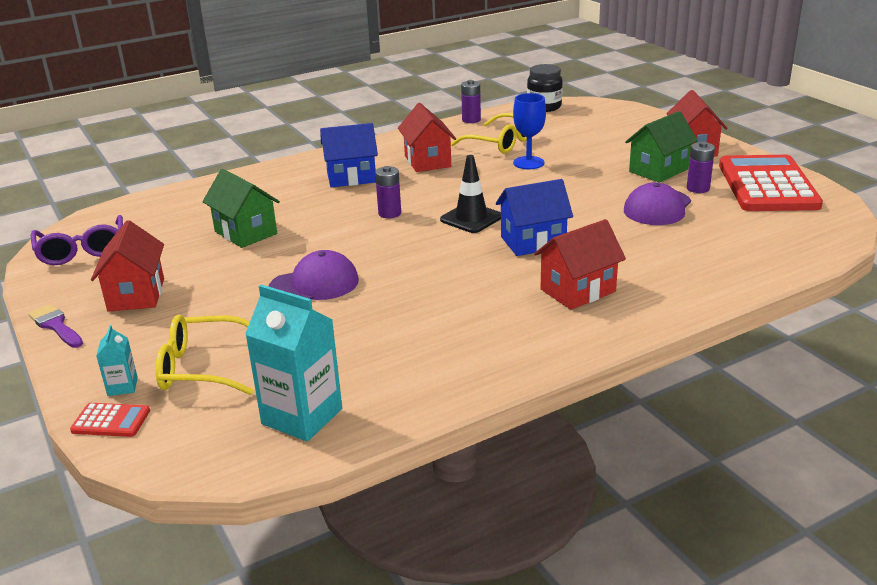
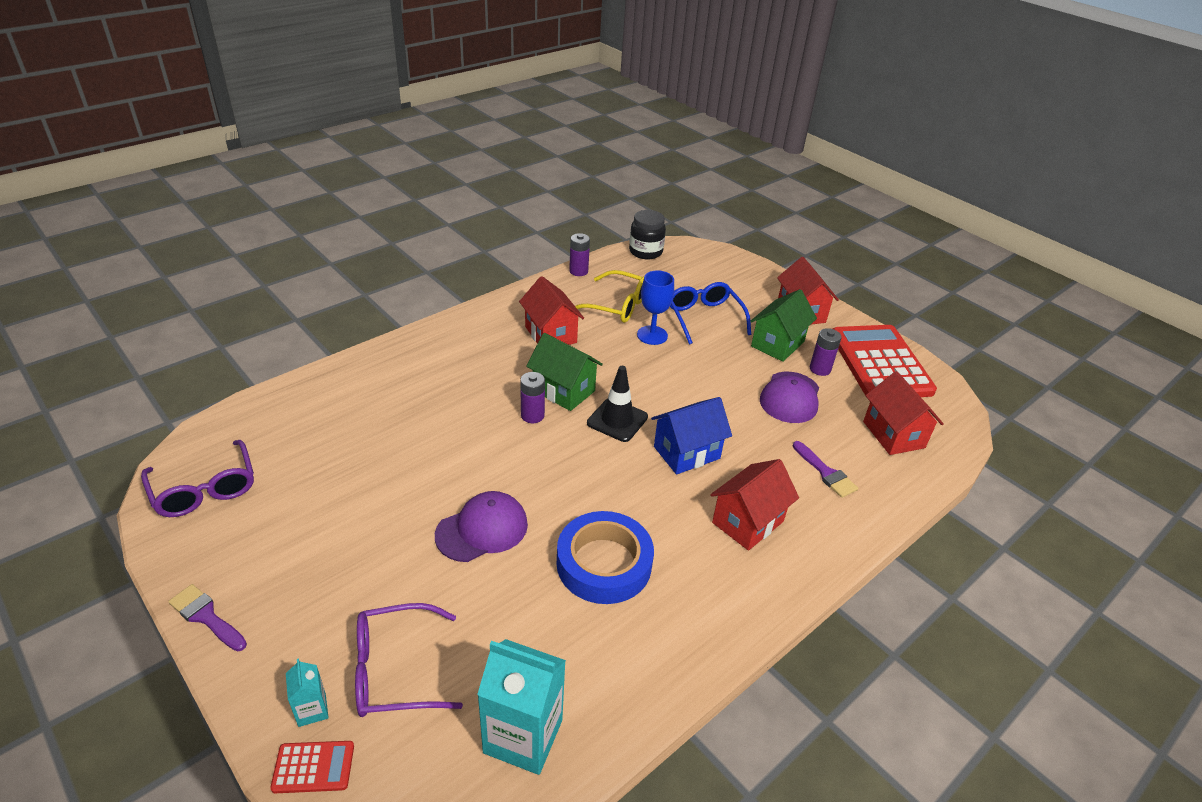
camera: 15 degrees left, 10 degrees up
(136, 295) = (288, 559): red house -> red house (893, 434)
(202, 367) = (395, 670): yellow glasses -> purple glasses
(245, 232) = (386, 452): green house -> green house (563, 391)
(351, 177) = (478, 361): blue house -> none
(421, 311) = (604, 563): none -> blue tape
(587, 151) = (704, 318): none -> blue glasses
(675, 260) = (826, 473): none -> purple brush

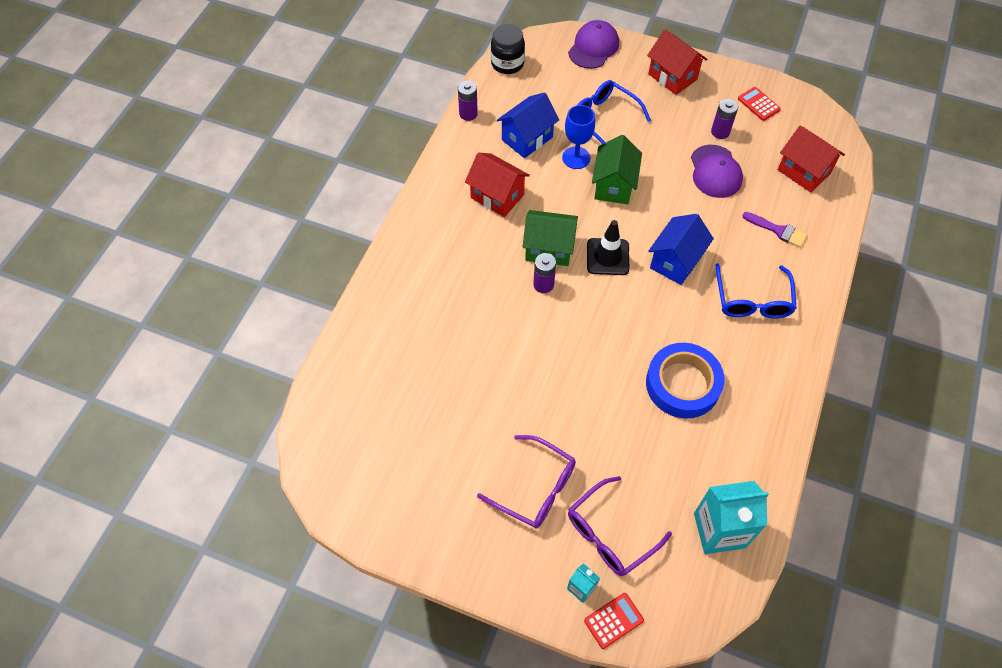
camera: 25 degrees left, 20 degrees up
(204, 489) = (356, 478): purple glasses -> purple glasses (535, 488)
(206, 616) = (455, 569): purple brush -> none
(482, 529) = (583, 402): purple cap -> purple cap (593, 47)
(617, 306) = (527, 138): yellow glasses -> blue house
(748, 522) = (752, 300): red house -> blue glasses
(777, 344) = (675, 120): green house -> green house (613, 185)
(880, 363) = (758, 104): red calculator -> red calculator, size x0.41

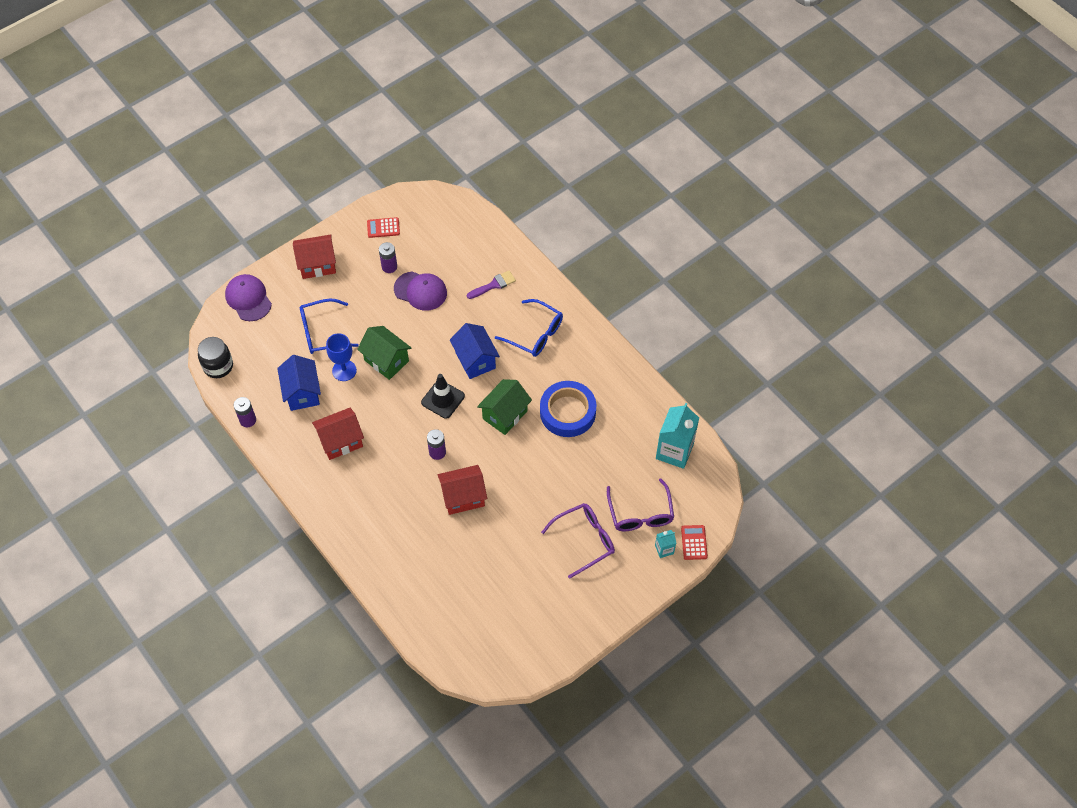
camera: 60 degrees left, 0 degrees up
(549, 249) = (410, 432): green house -> green house (505, 415)
(803, 172) = (459, 239): red house -> red house (463, 497)

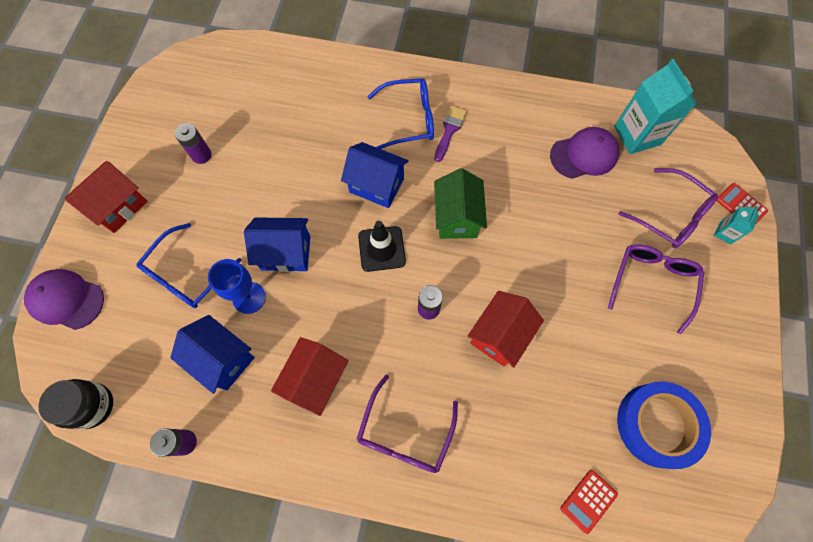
camera: 40 degrees left, 10 degrees up
(362, 504) = (405, 433): none -> purple glasses
(383, 228) = (160, 121): red calculator -> red calculator (588, 501)
(386, 361) = (286, 253): green house -> blue house
(420, 291) = (257, 157): purple cap -> purple cap (584, 155)
(494, 285) = (325, 101): purple brush -> purple brush (449, 130)
(567, 412) = (511, 170): blue tape -> blue tape (657, 425)

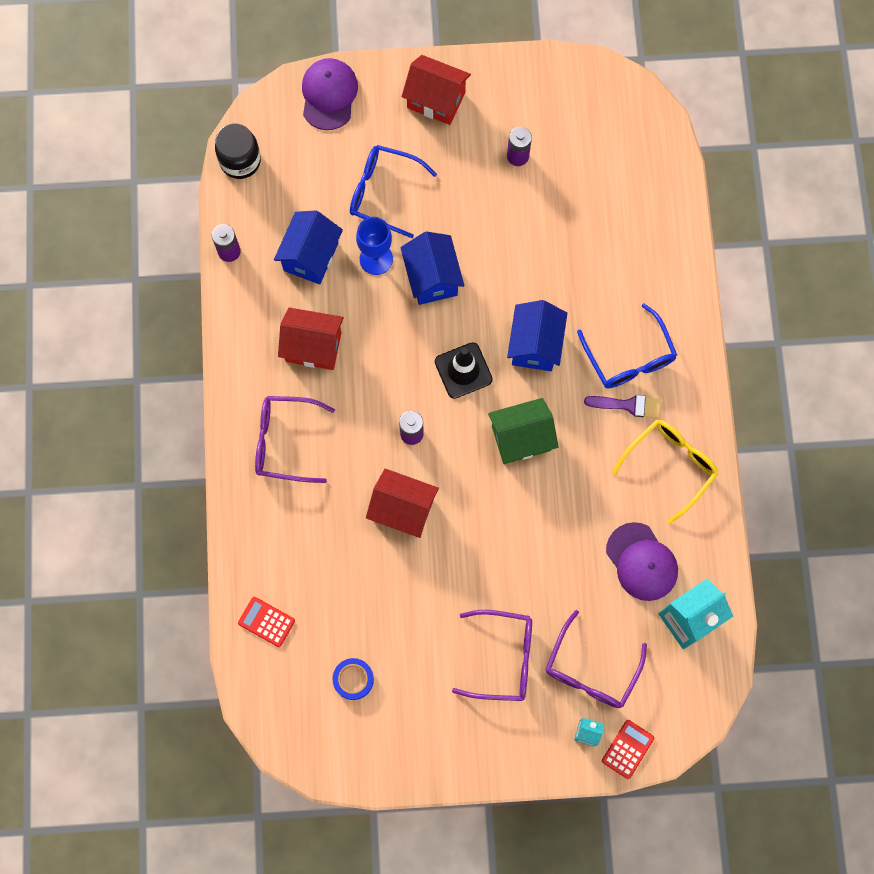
camera: 75 degrees right, 5 degrees up
(508, 114) = (670, 466): none -> yellow glasses
(657, 425) = (353, 679): blue tape -> blue tape, size x0.50

